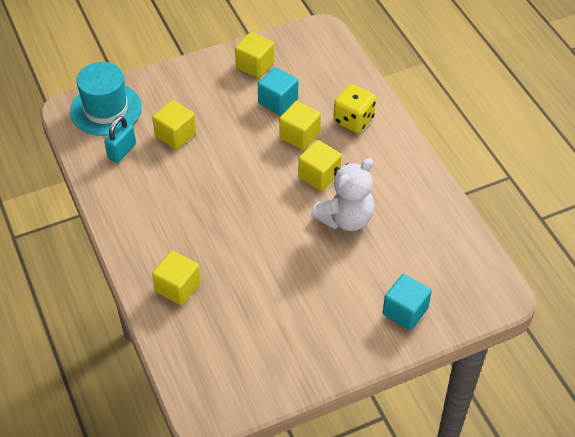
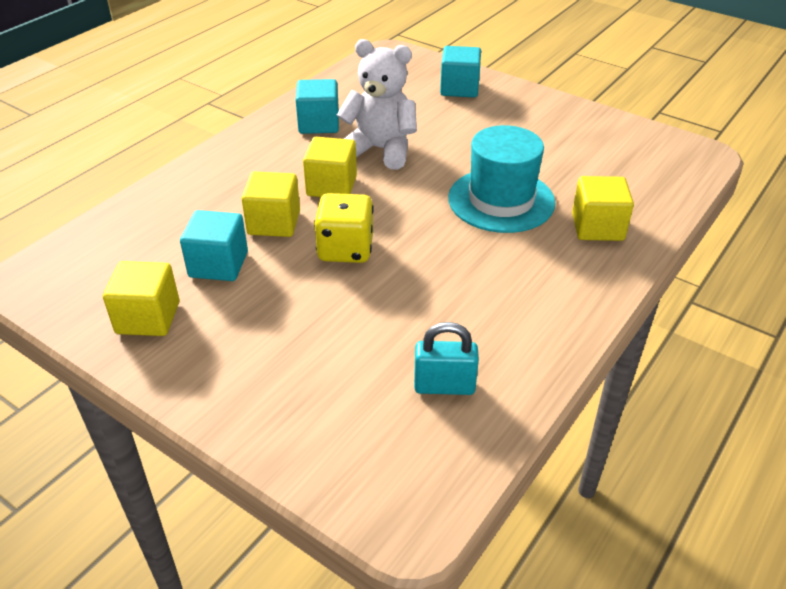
camera: 120 degrees left, 10 degrees down
(106, 109) = (370, 460): turquoise hat -> turquoise hat (501, 200)
(175, 135) = (362, 340): yellow cube -> none
(353, 120) = (214, 190): yellow dice -> yellow dice (345, 249)
(404, 199) = (319, 124): none -> turquoise cube

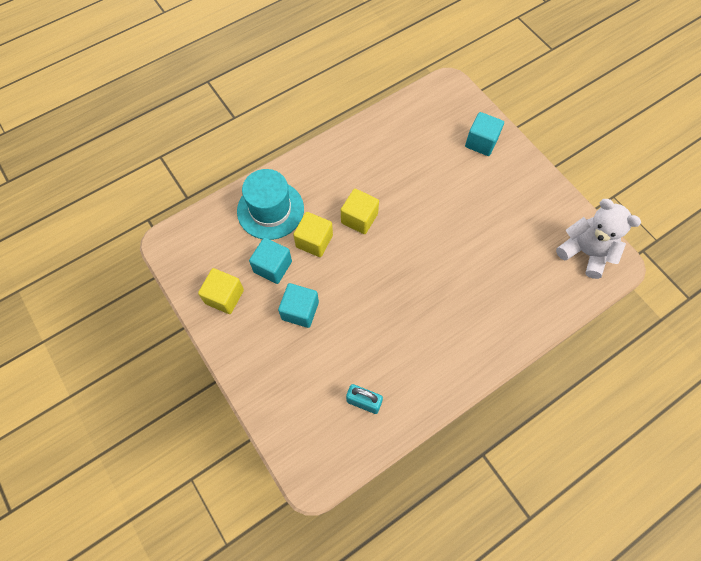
camera: 20 degrees right, 25 degrees up
(319, 124) = (372, 153): turquoise cube -> turquoise cube (300, 310)
(345, 249) = (348, 278): yellow dice -> none
(380, 150) = (402, 192): white teddy bear -> white teddy bear (585, 252)
(501, 200) = (459, 265): turquoise hat -> turquoise hat (270, 210)
(597, 227) = (509, 310): yellow cube -> none

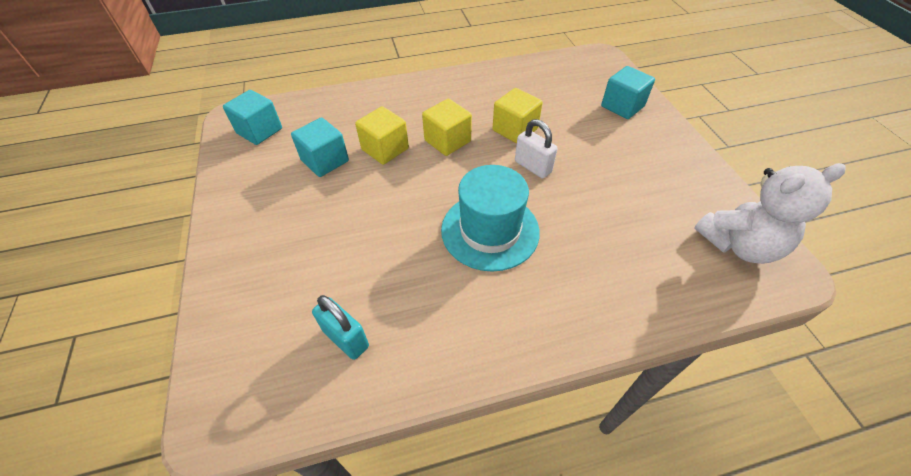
camera: 20 degrees right, 15 degrees down
(224, 296) = (255, 174): yellow cube -> yellow cube (515, 130)
(270, 210) = (355, 113): turquoise hat -> turquoise hat (490, 230)
(300, 310) = (328, 210): turquoise cube -> turquoise cube (259, 131)
(432, 225) = (533, 167): none -> white padlock
(585, 252) = (739, 245): white teddy bear -> white teddy bear turned 105 degrees clockwise

